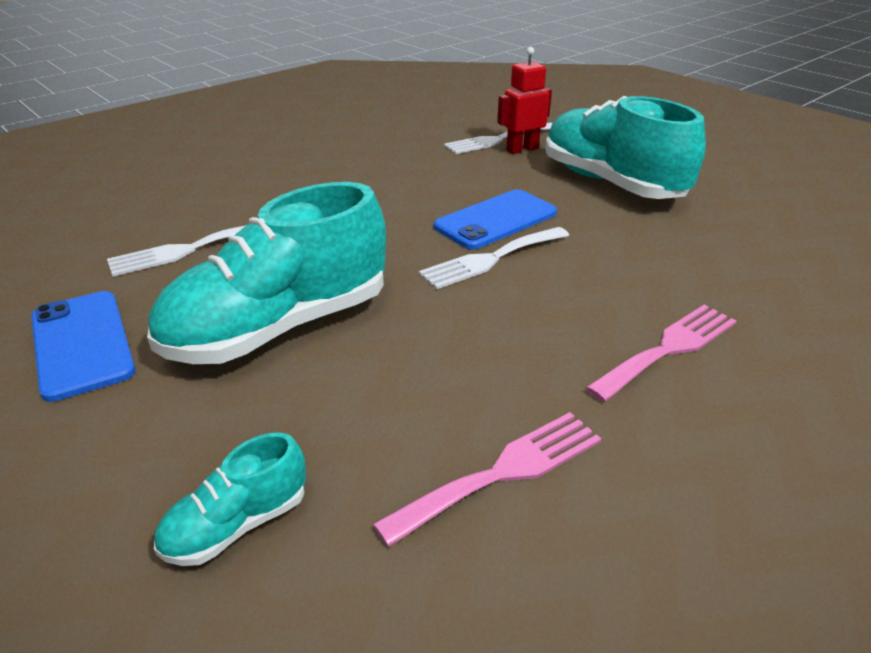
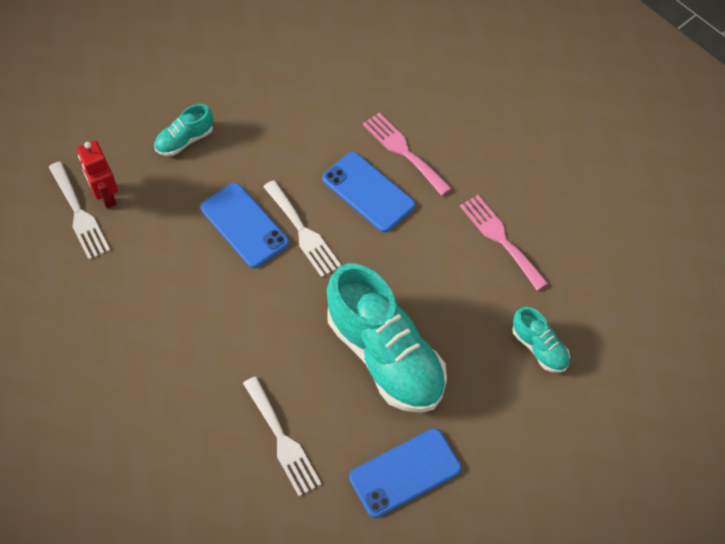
camera: 90 degrees left, 25 degrees up
(572, 312) = (368, 192): none -> blue phone
(611, 183) = (185, 140): turquoise shoe -> turquoise shoe, size x0.46

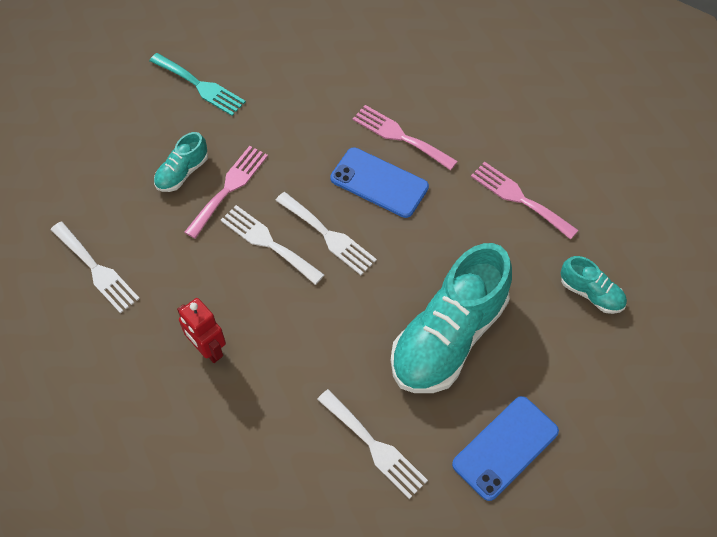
camera: 15 degrees left, 0 degrees up
(106, 196) = (119, 245): red robot -> red robot (208, 349)
(224, 165) = (229, 188): none -> pink fork
(227, 59) = (200, 86): none -> turquoise fork
(244, 225) = (268, 242): blue phone -> white fork
(385, 356) = (448, 337): turquoise shoe -> turquoise shoe turned 90 degrees clockwise

